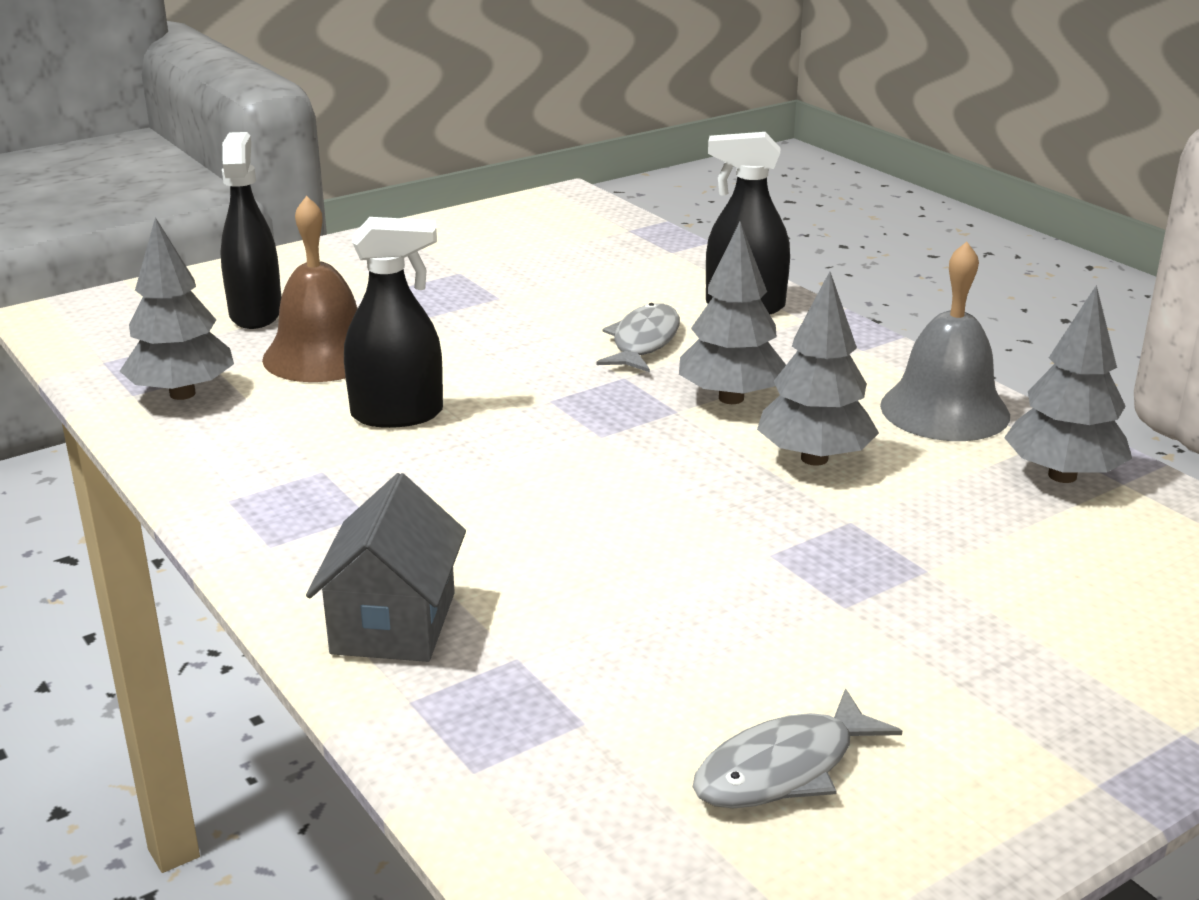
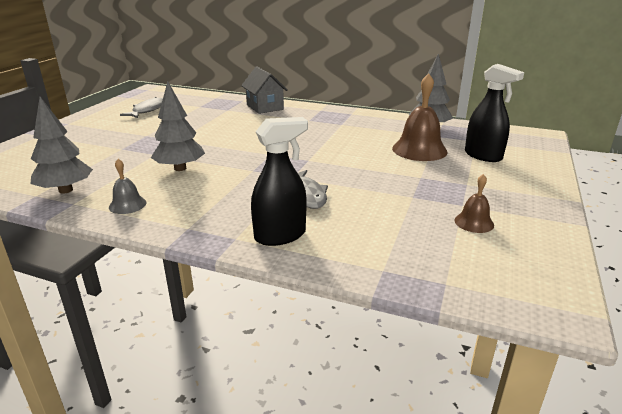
camera: 145 degrees right, 0 degrees up
(397, 414) = (351, 141): black spray bottle -> none
(491, 255) = (474, 222): none -> brown bell
(731, 398) = (235, 181): grey tree -> none
(944, 410) = (127, 205): grey bell -> grey bell, size x0.53

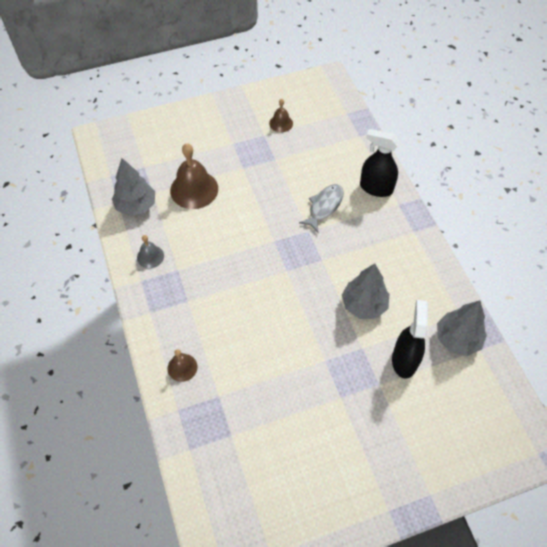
camera: 130 degrees left, 30 degrees up
(127, 205) = (429, 284): grey bell -> grey bell (150, 256)
(148, 110) = (288, 475): grey fish -> none
(265, 107) = (182, 367): grey house -> brown bell
(483, 156) = (174, 152): black spray bottle -> black spray bottle (404, 360)

